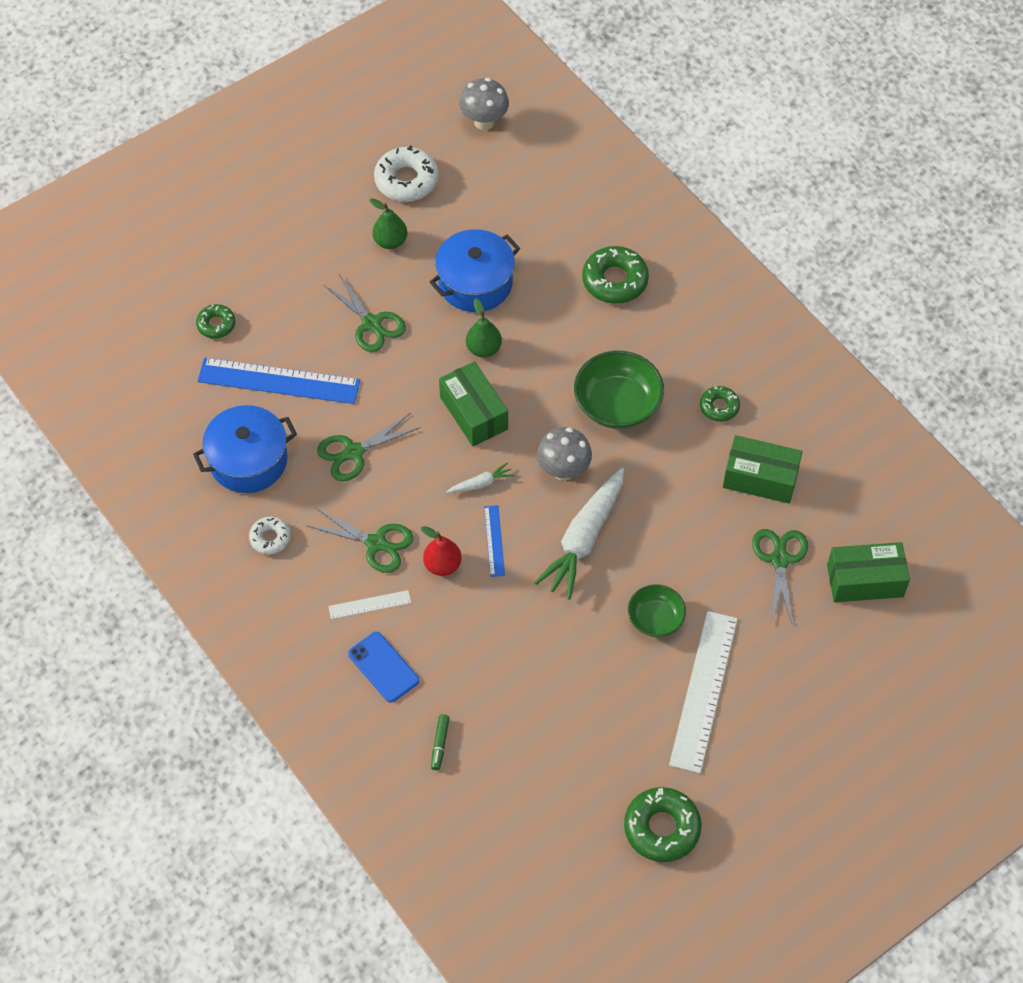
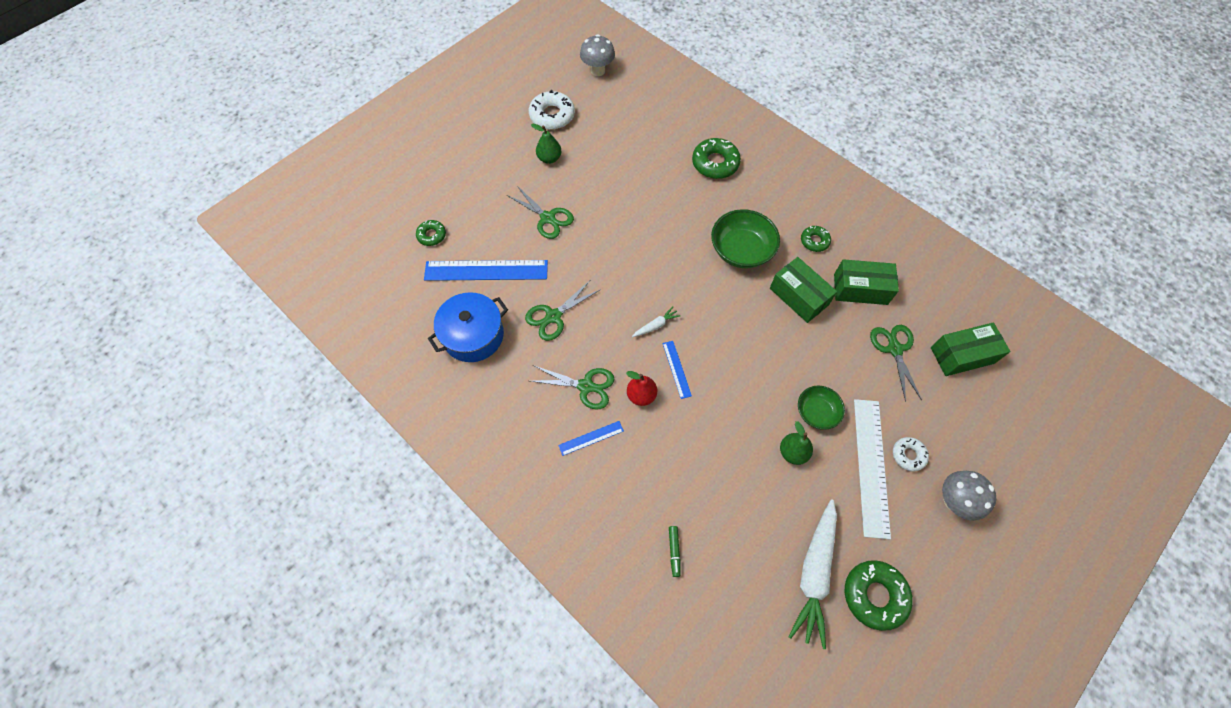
camera: 10 degrees left, 5 degrees up
(270, 538) = (501, 395): white donut -> white donut (908, 455)
(369, 604) = (591, 438): white ruler -> blue ruler
(383, 667) = (613, 490): blue phone -> none
(474, 413) = (637, 272): green box -> green box (799, 296)
(475, 283) = (617, 178): blue pot -> none
(483, 349) = (634, 224): green pear -> green pear (792, 452)
(563, 470) = (715, 306): grey mushroom -> grey mushroom (953, 501)
(584, 539) = (744, 356): white carrot -> white carrot (814, 573)

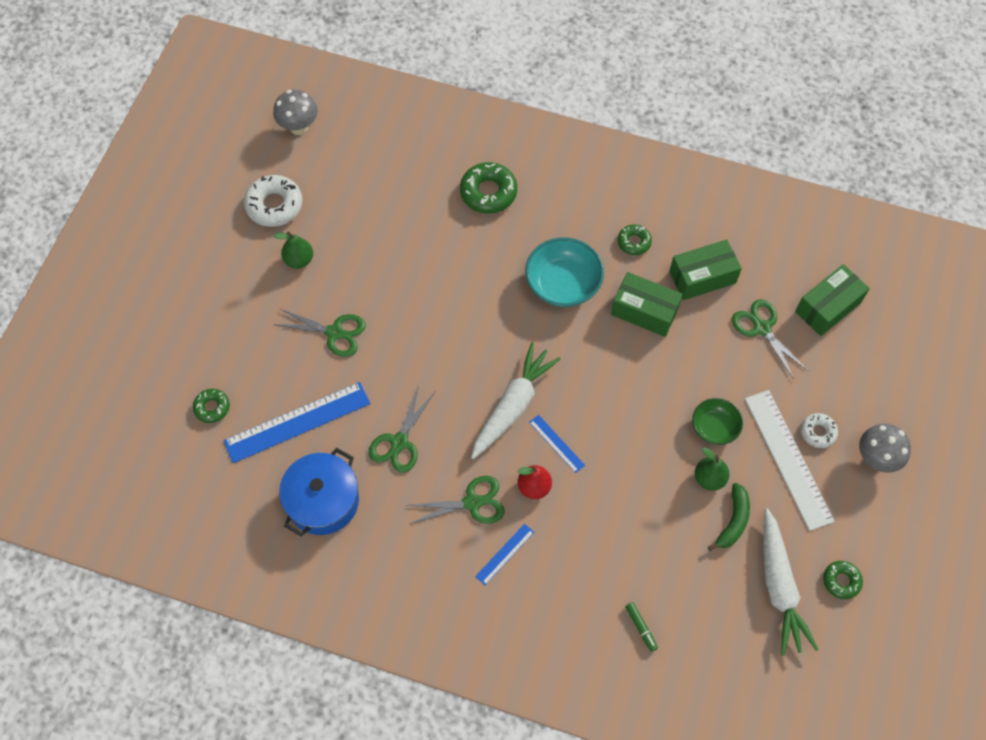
camera: 25 degrees left, 0 degrees up
(655, 325) = (513, 406): white carrot -> white carrot, size x2.24
(741, 250) = (563, 284): green bowl -> turquoise bowl
(798, 497) = (733, 521): none -> green banana
(874, 595) = (841, 581): green donut -> green donut, size x0.58

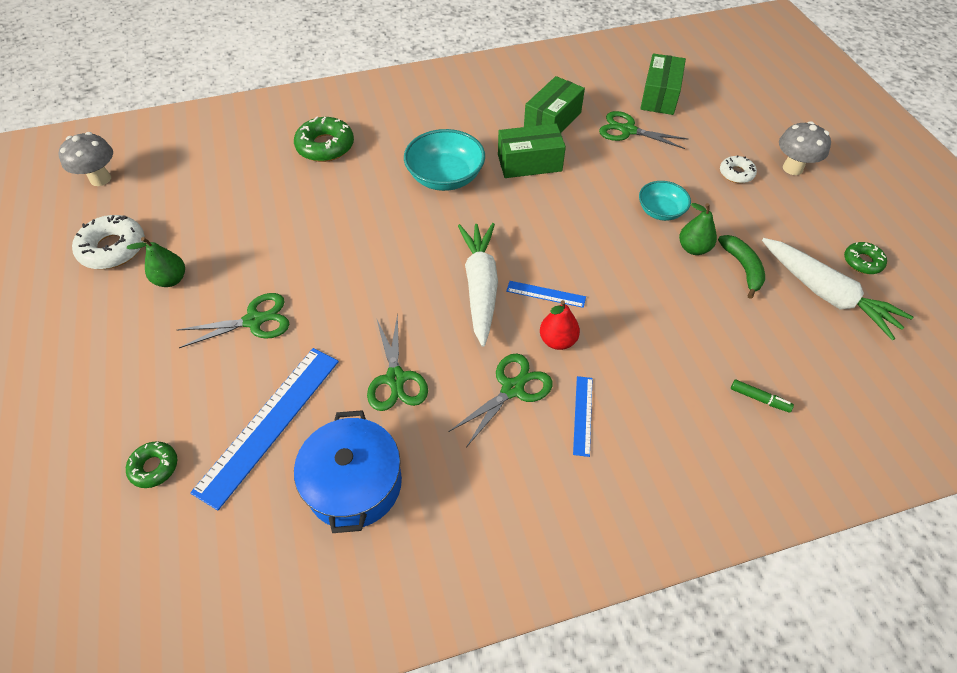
camera: 35 degrees left, 10 degrees down
(634, 242) = (478, 124): green donut -> none
(714, 427) = (660, 211): green bowl -> turquoise bowl
(788, 459) = (735, 202): white ruler -> none

